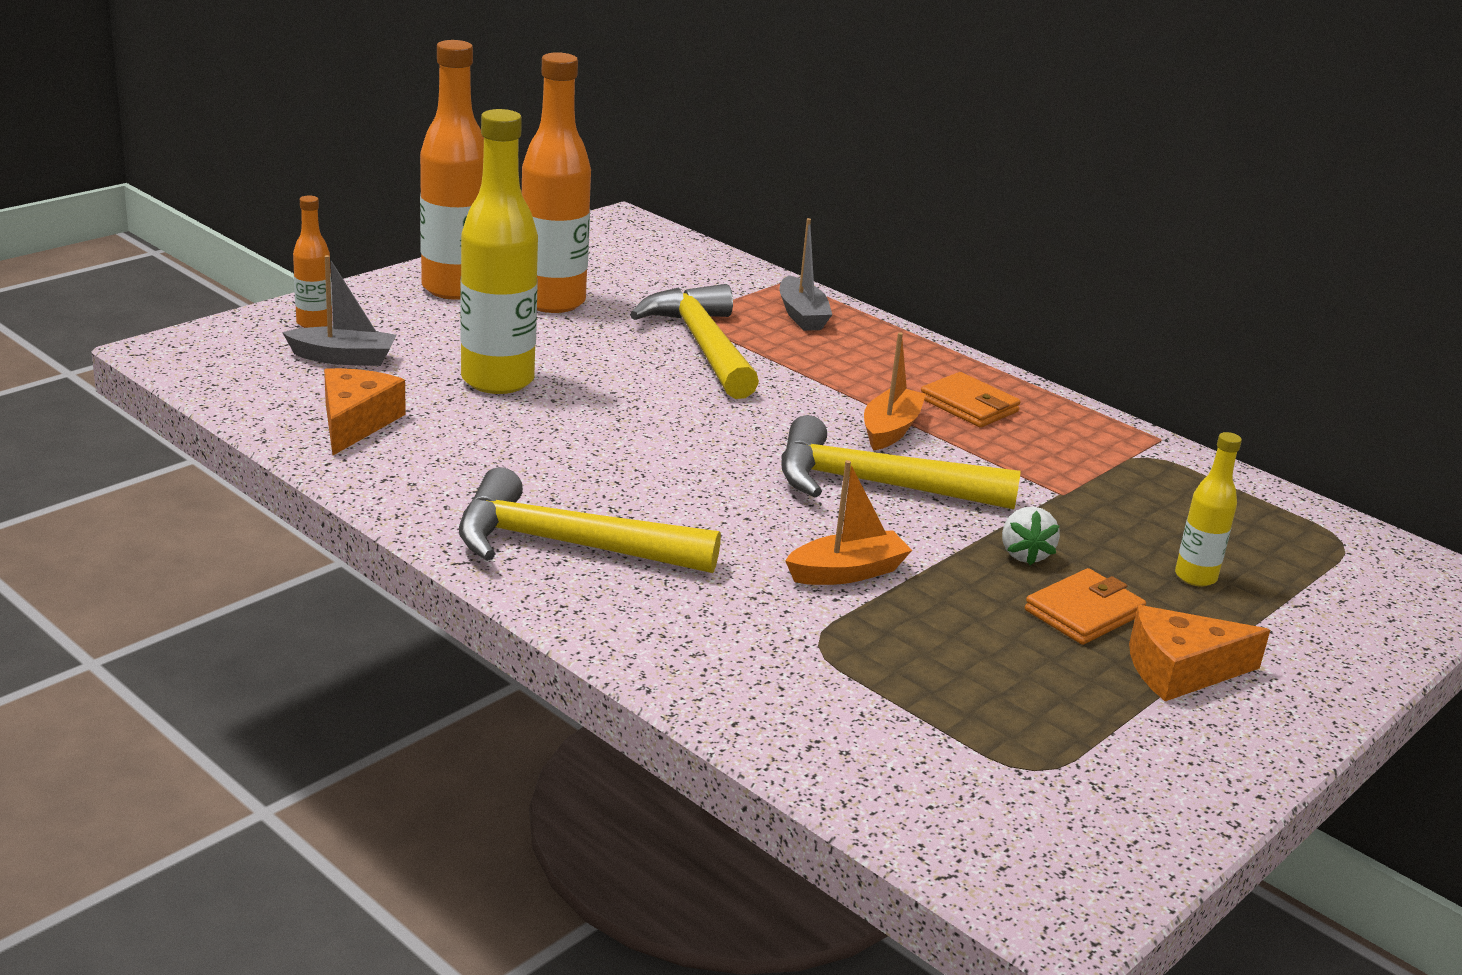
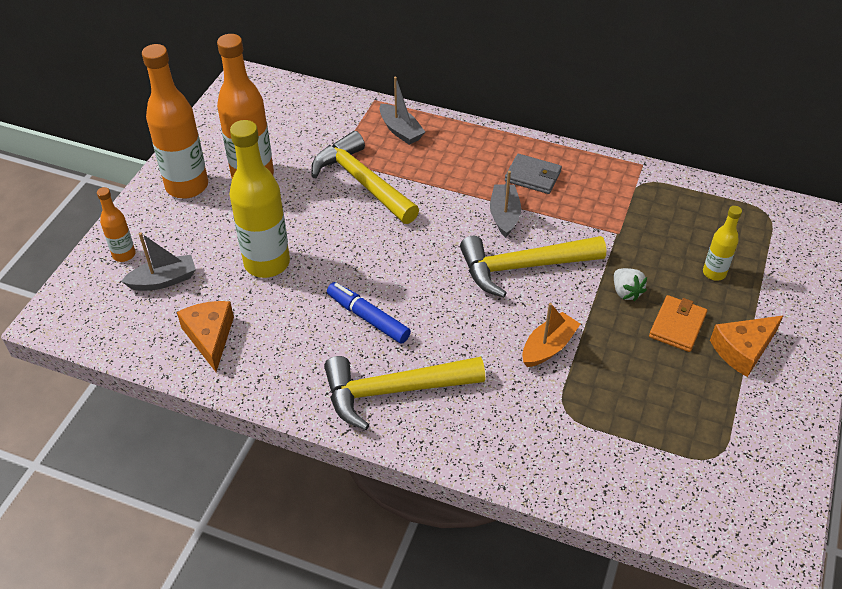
camera: 20 degrees left, 20 degrees up
(594, 467) = (368, 318): none -> blue marker
(890, 430) = (504, 215): orange boat -> grey boat
(969, 405) = (533, 176): orange wallet -> grey wallet

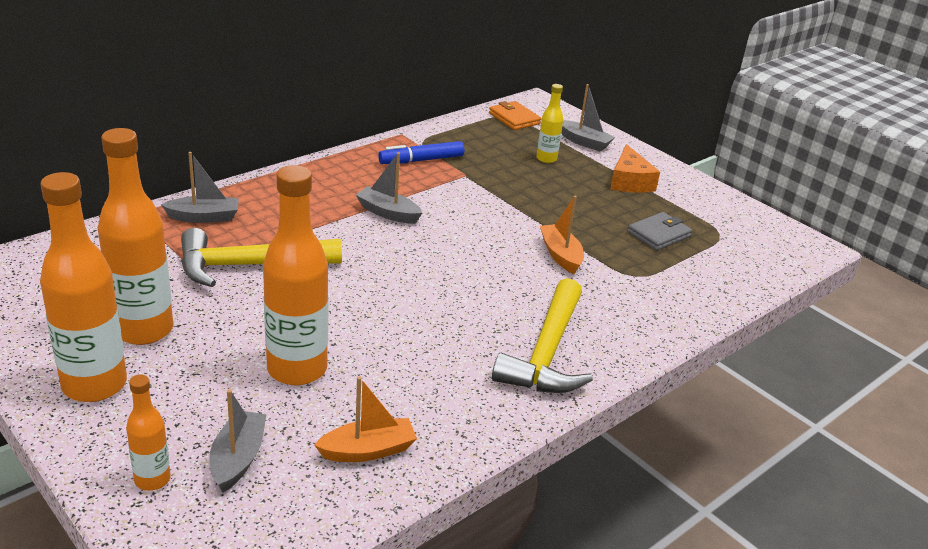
camera: 65 degrees left, 15 degrees down
(210, 337) = (368, 450): orange cheese -> orange boat
(267, 263) = (297, 369): yellow bottle -> orange bottle
(368, 318) = (441, 333): blue marker -> blue marker (421, 160)
(523, 267) = (459, 230): yellow hammer -> none
(533, 176) = (356, 181): grey wallet -> grey wallet (658, 234)
(626, 292) = (532, 199): white strawberry -> none
(677, 326) = (585, 194): orange wallet -> orange wallet (514, 118)
(784, 287) = (584, 142): none -> grey boat

